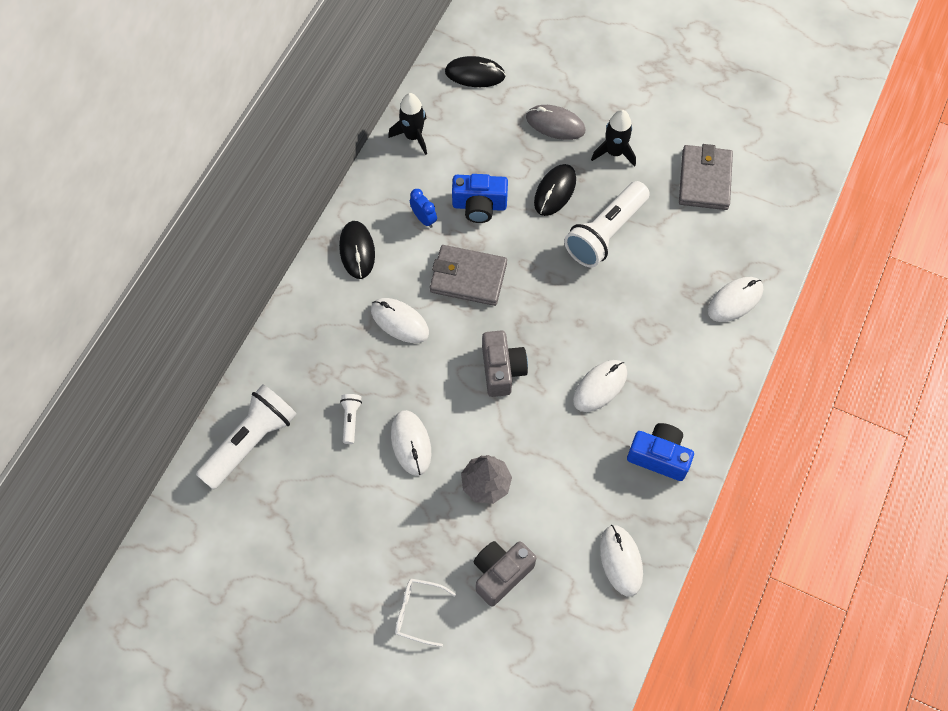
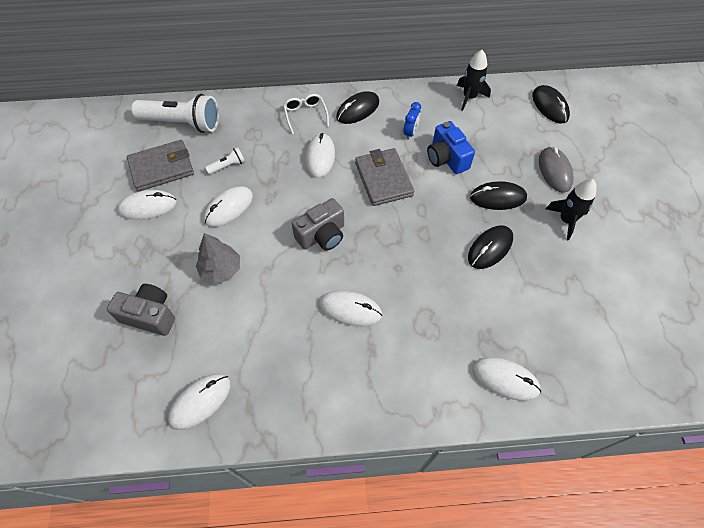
camera: 60 degrees right, 5 degrees down
(356, 526) = (148, 207): none -> white mouse
(418, 612) = (95, 276): white glasses -> white glasses (305, 115)
(605, 233) = (490, 248): white flashlight -> black mouse
(659, 456) = (313, 386): blue camera -> none
(705, 180) = (601, 298): grey wallet -> grey wallet (162, 168)

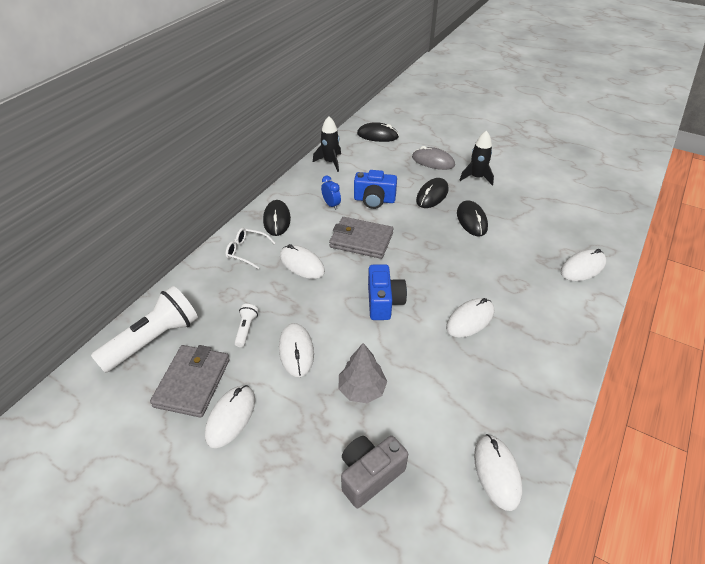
camera: 55 degrees left, 15 degrees down
(322, 235) = (384, 302): grey camera -> blue camera

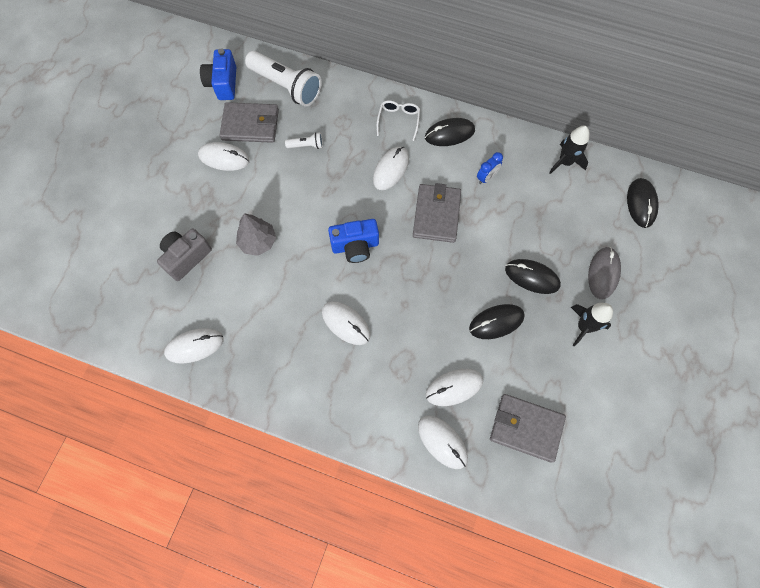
camera: 80 degrees right, 25 degrees up
(296, 351) = (289, 187): white mouse -> white mouse (454, 387)
(370, 475) = (186, 257): grey camera -> grey camera turned 90 degrees counterclockwise
(374, 200) = (506, 218): blue camera -> blue camera (223, 83)
(562, 219) = (526, 428): none -> grey wallet

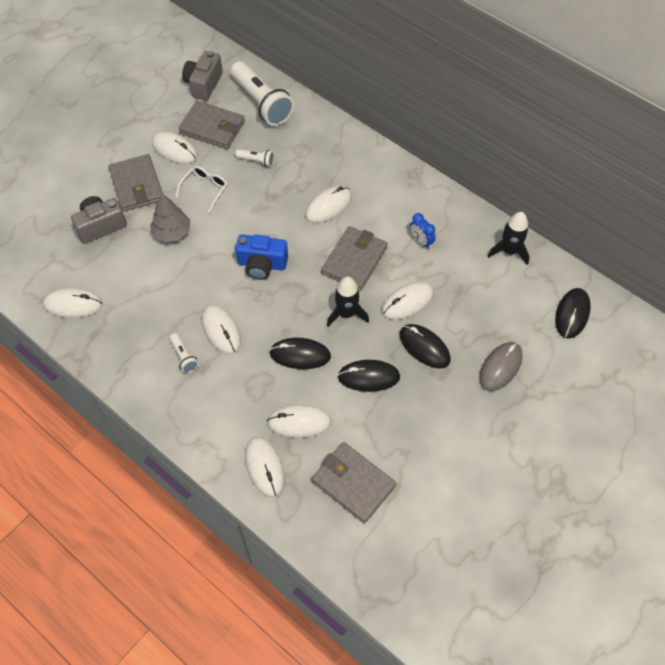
camera: 20 degrees right, 10 degrees down
(203, 205) = (137, 185): none -> grey wallet
(223, 83) = (203, 84): blue camera -> grey camera
(323, 361) = (184, 357): none -> white flashlight
(398, 121) = (356, 164): white glasses -> white glasses (204, 189)
(449, 134) = (402, 190): black mouse -> black mouse (300, 355)
(486, 177) = (421, 241): blue clock -> blue clock turned 75 degrees clockwise
(499, 239) = (407, 302): none -> white mouse
(584, 326) = (456, 410): black rocket -> black rocket (346, 313)

